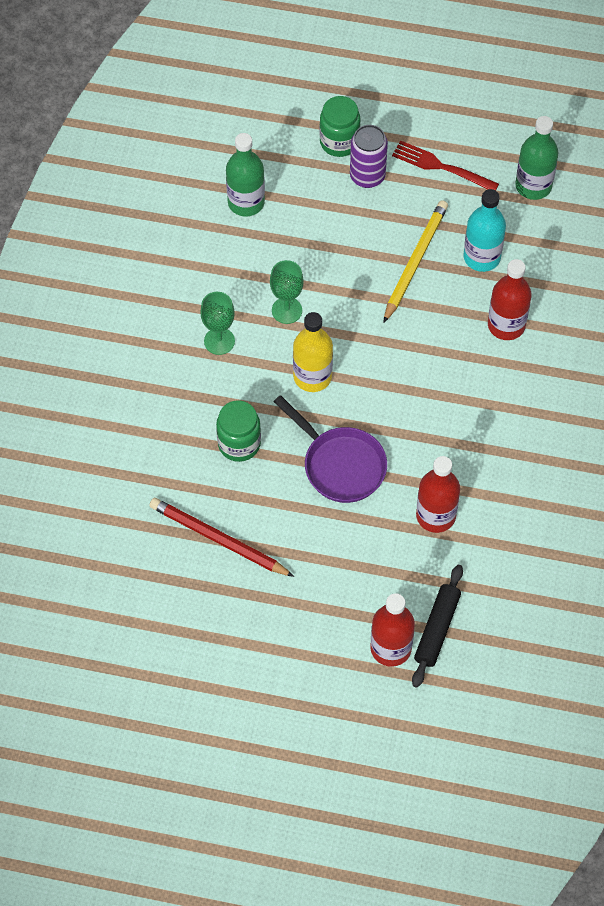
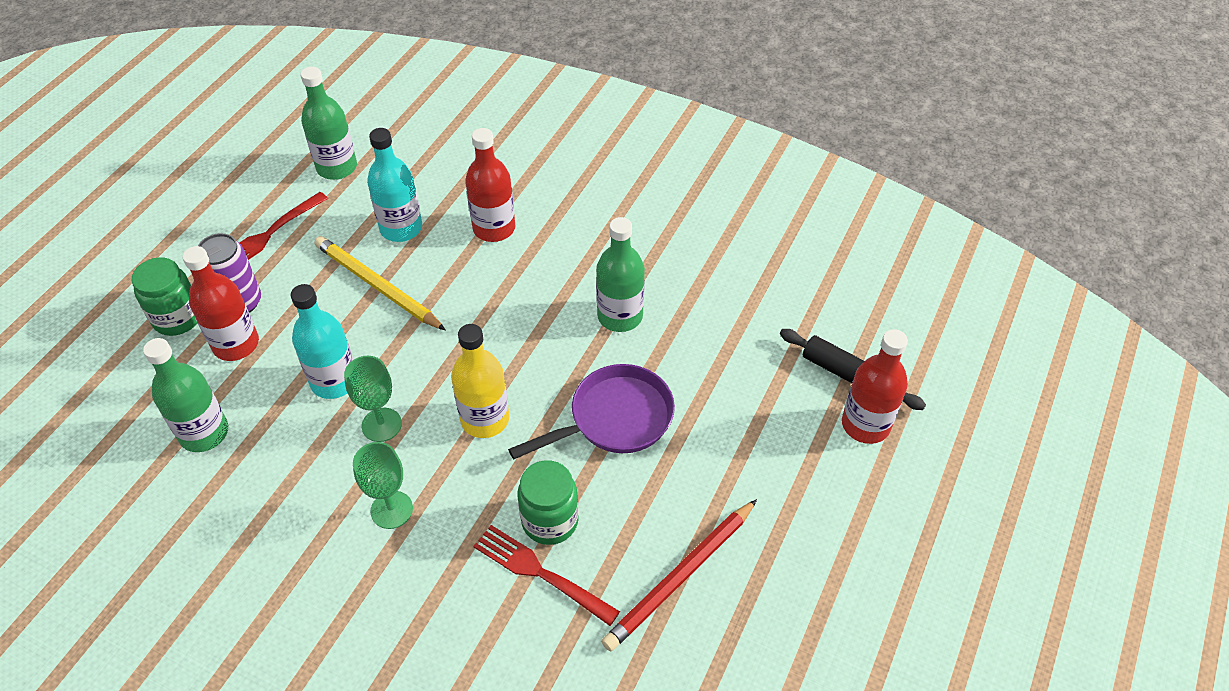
camera: 75 degrees left, 10 degrees down
(197, 449) = (540, 573): none -> red fork
(315, 266) = (334, 381): none -> turquoise bottle
(435, 516) = (707, 343): red bottle -> red bottle (236, 344)
(443, 444) = (620, 316): none -> green bottle

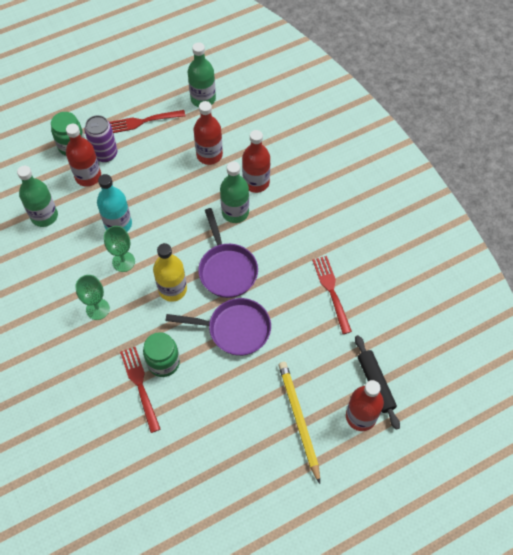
camera: 35 degrees right, 10 degrees up
(377, 286) = (174, 183): yellow pencil -> yellow pencil (298, 419)
(401, 228) = (209, 155): turquoise bottle -> red bottle
(542, 352) = (227, 269): none -> purple pan
(620, 316) = (281, 273): green bottle -> green bottle (235, 212)
(681, 577) = (202, 432): red pencil -> none
(701, 301) = (331, 291): none -> red fork

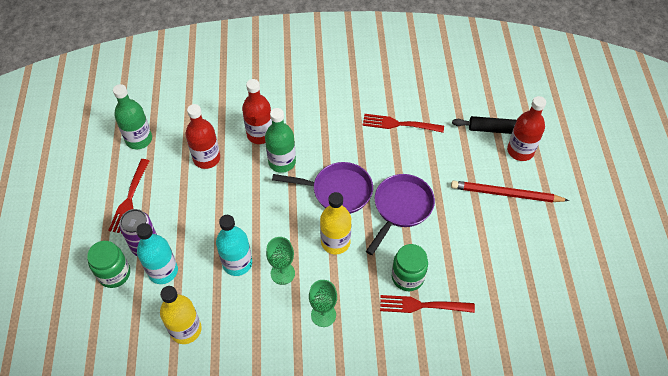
camera: 65 degrees left, 5 degrees down
(44, 216) = (186, 329): green bottle -> yellow bottle
(88, 176) = (163, 271): red bottle -> turquoise bottle
(298, 419) = (506, 194): yellow pencil -> red pencil

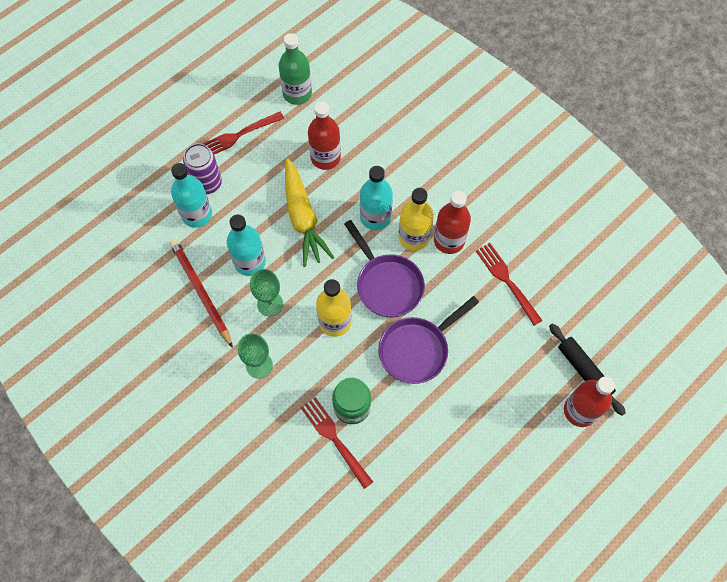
camera: 50 degrees right, 10 degrees up
(114, 274) = (166, 183): green jar -> none
(186, 329) = (162, 273): yellow bottle -> yellow bottle (414, 237)
(237, 204) = (303, 217): none -> yellow carrot
(260, 134) = (387, 177): red bottle -> red bottle (449, 240)
(282, 162) = (375, 217): green bottle -> turquoise bottle
(401, 208) = (417, 349): purple pan -> purple pan turned 150 degrees clockwise
(506, 194) = (516, 431): red pencil -> red pencil (201, 292)

